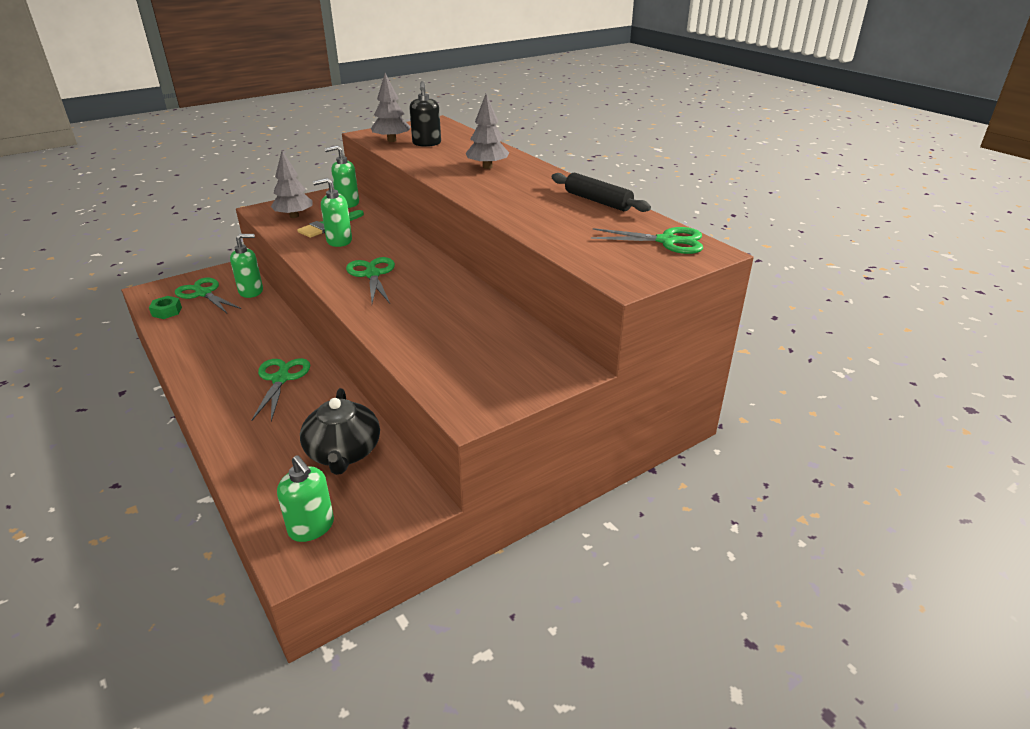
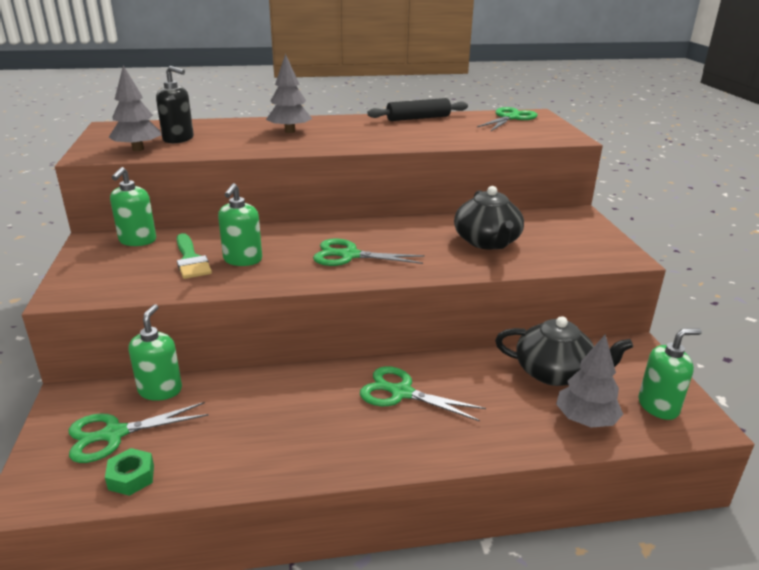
camera: 65 degrees left, 5 degrees down
(294, 216) = (126, 275): grey tree -> grey tree (585, 420)
(447, 328) = (487, 242): none -> black teapot

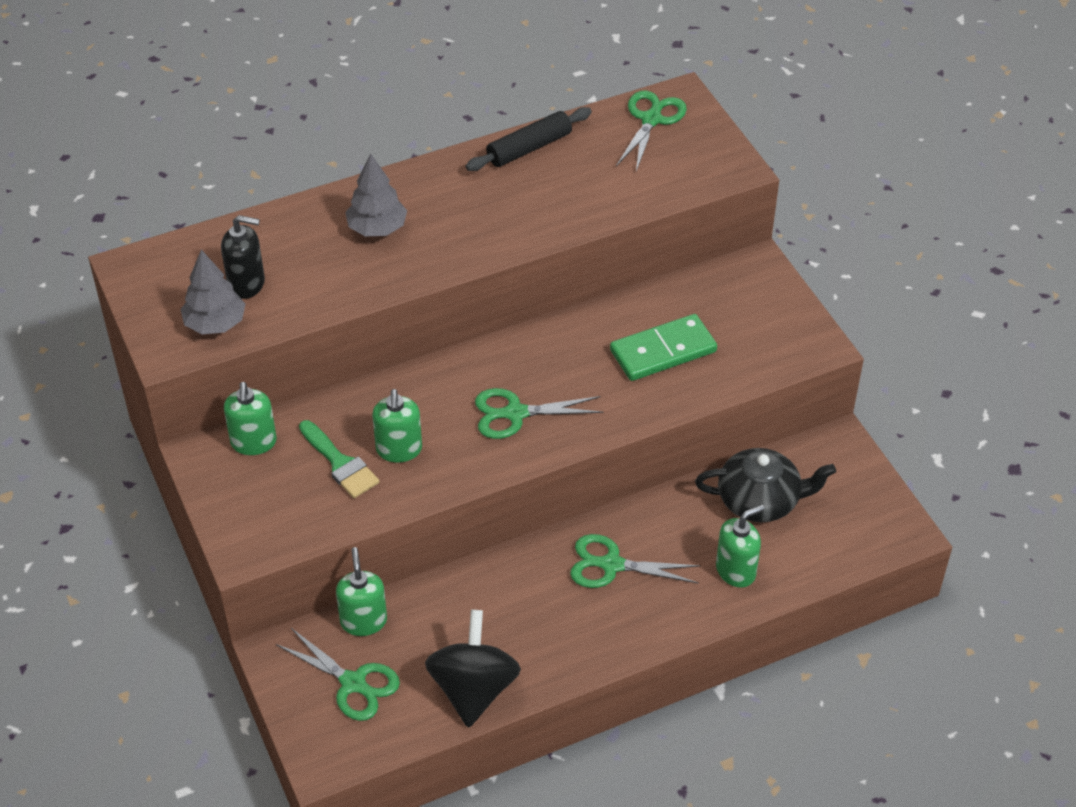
camera: 15 degrees left, 20 degrees up
(114, 434) = (353, 683): green scissors -> green scissors turned 105 degrees counterclockwise
(131, 477) = (401, 722): green nut -> none
(220, 463) = (473, 689): none -> black spinning top
(487, 242) = (663, 351): black teapot -> green domino
(585, 420) = (797, 556): grey tree -> none
(658, 406) = (865, 522): green soap dispenser -> green soap dispenser (736, 571)

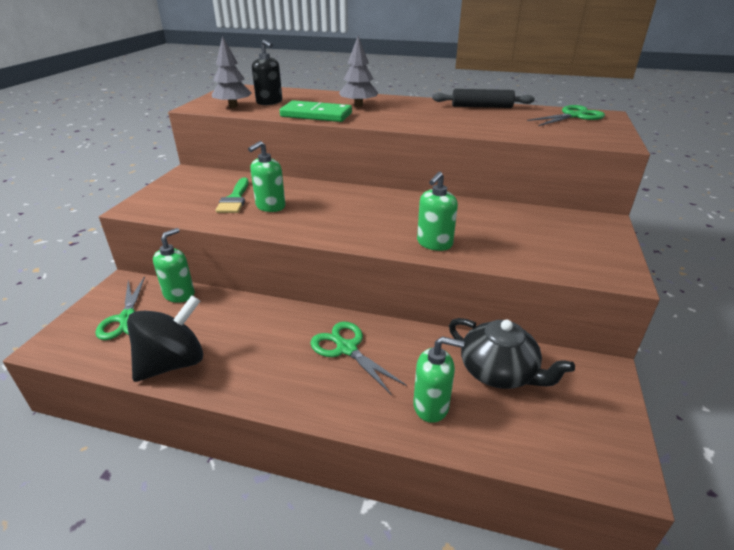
camera: 40 degrees right, 15 degrees down
(253, 442) = (214, 178): green soap dispenser -> green soap dispenser (434, 243)
(515, 413) = (354, 219): green scissors -> none
(663, 351) = (486, 231): green domino -> green domino (316, 115)

